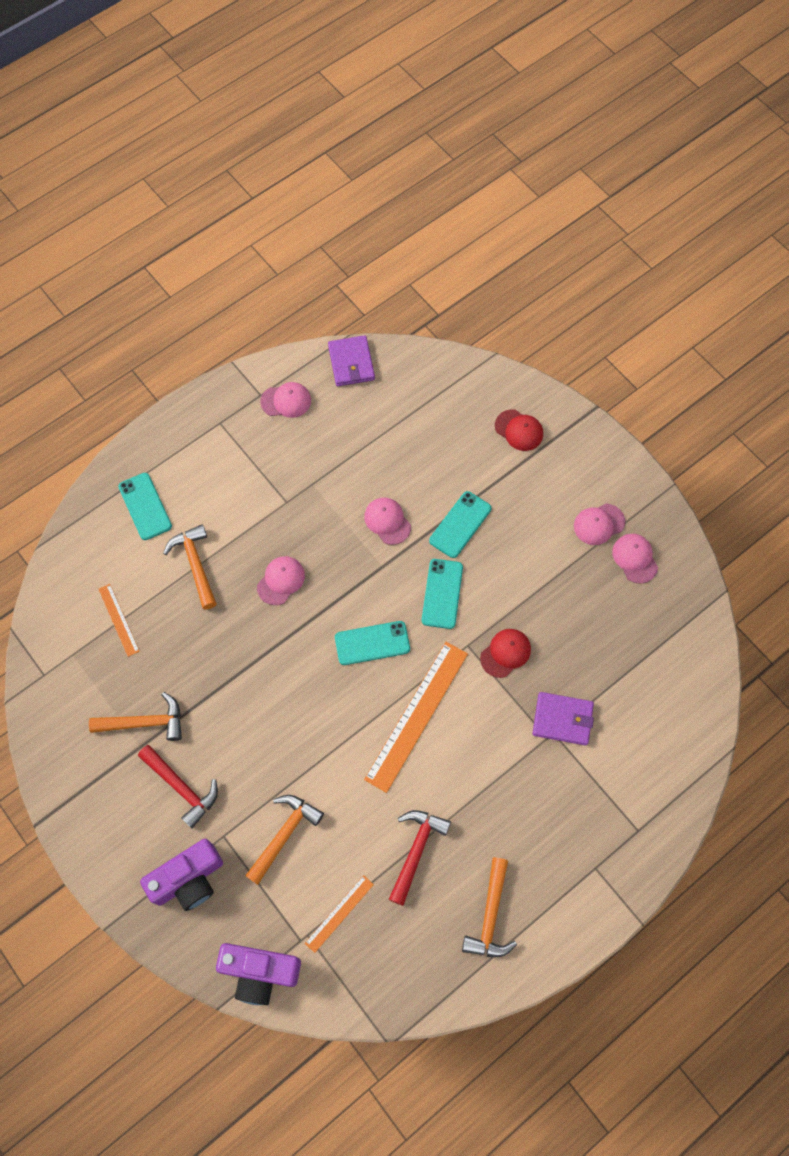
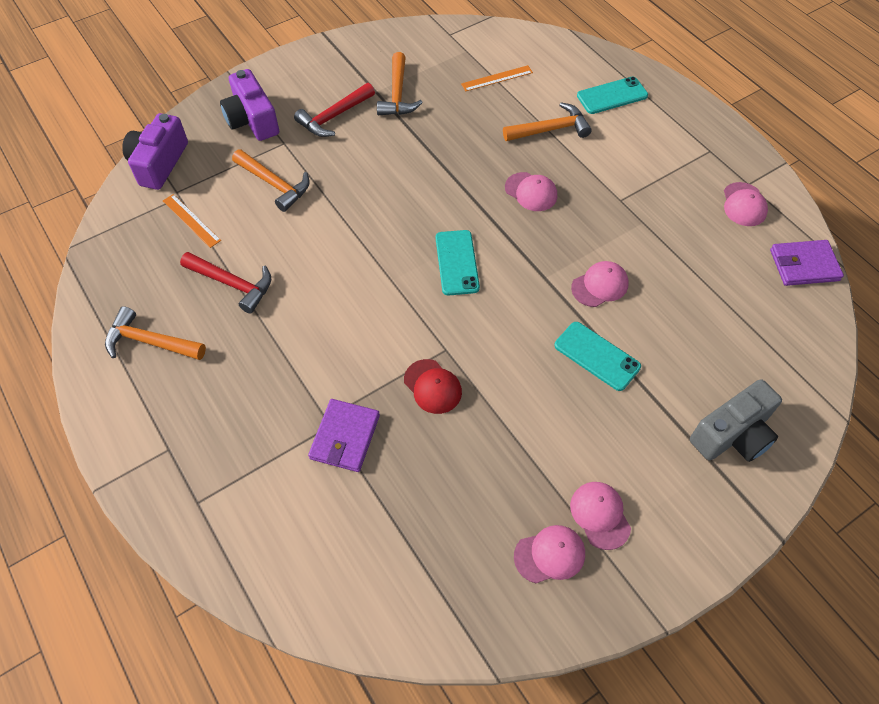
camera: 95 degrees right, 10 degrees down
(417, 715) = (372, 295): orange ruler -> none
(442, 593) = (510, 330): turquoise phone -> none
(519, 430) = (733, 434): red cap -> grey camera

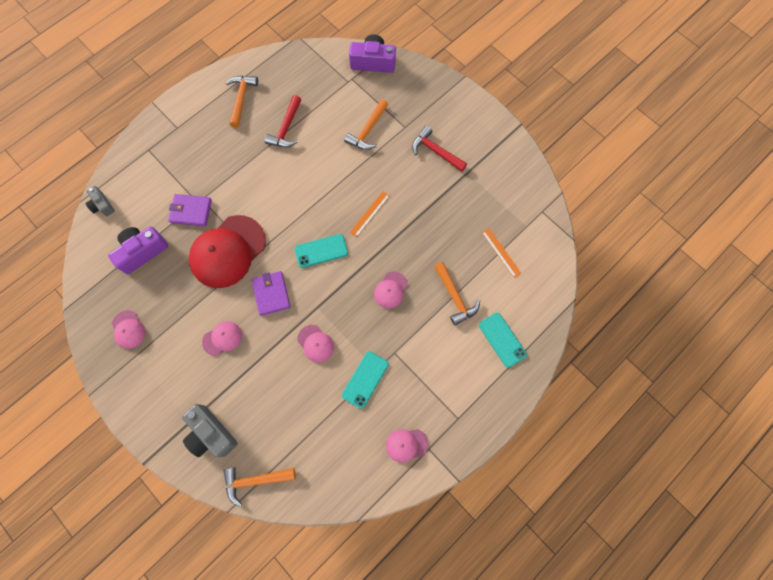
camera: 80 degrees right, 15 degrees up
(191, 220) = (330, 93): orange ruler -> orange ruler (369, 213)
(252, 120) = (422, 103): purple camera -> purple camera (142, 252)
(291, 594) = (102, 205): none -> grey camera
(397, 94) = (467, 187): orange hammer -> orange hammer (255, 480)
(433, 386) = (228, 251): red cap -> red cap, size x2.12
(597, 356) = (260, 345): turquoise phone -> turquoise phone (365, 379)
(600, 515) = (153, 355): pink cap -> pink cap (222, 338)
(804, 265) = (355, 489): purple wallet -> purple wallet (271, 294)

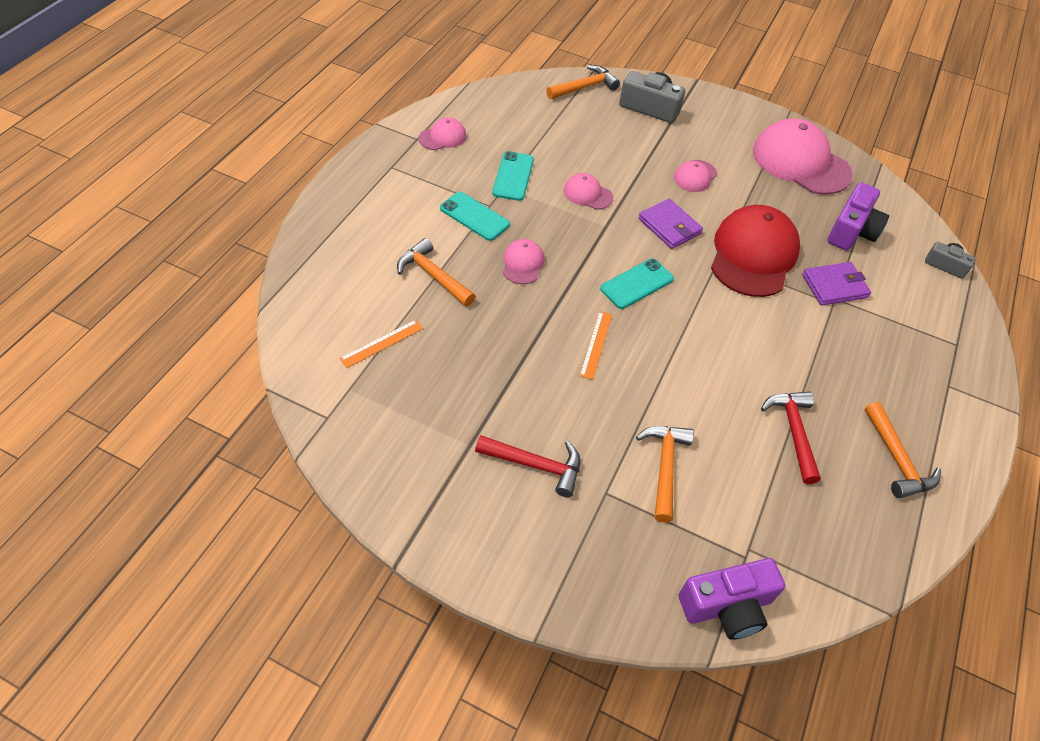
camera: 155 degrees right, 20 degrees down
(128, 329) = (800, 162): pink cap -> pink cap, size x2.12
(501, 252) = (382, 343): orange ruler -> orange ruler turned 75 degrees counterclockwise
(502, 339) = (355, 246): turquoise phone -> turquoise phone (474, 216)

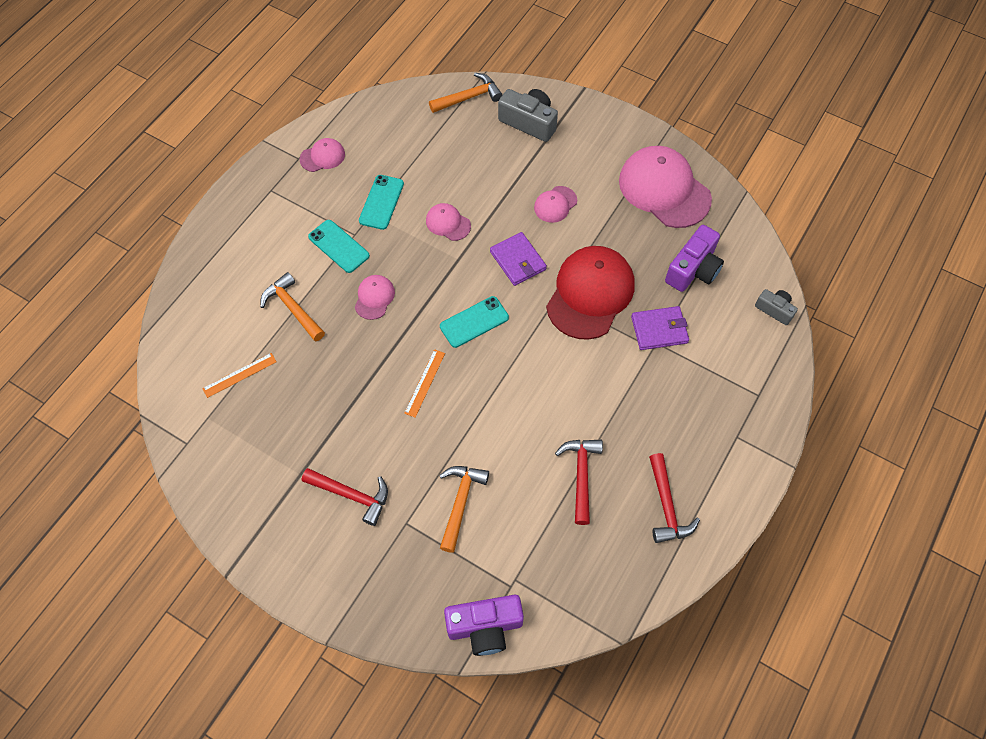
camera: 10 degrees right, 10 degrees up
(897, 459) = (666, 506): orange hammer -> red hammer

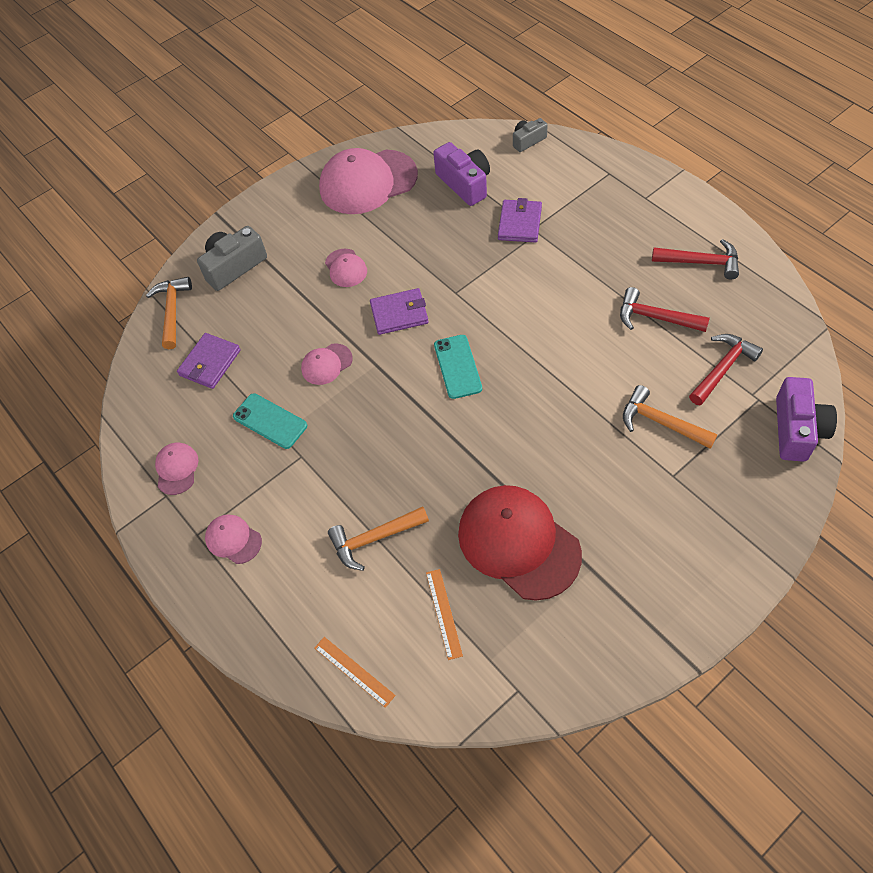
camera: 65 degrees left, 5 degrees down
(338, 246) = (310, 475): turquoise phone -> none
(351, 495) = (629, 521): red hammer -> red hammer (722, 368)
(374, 298) = (392, 452): pink cap -> pink cap (233, 539)
(425, 142) = (210, 363): none -> purple wallet
(425, 383) = (515, 425): orange ruler -> orange ruler (354, 671)
(590, 294) = (461, 265): red cap -> red cap (518, 543)

